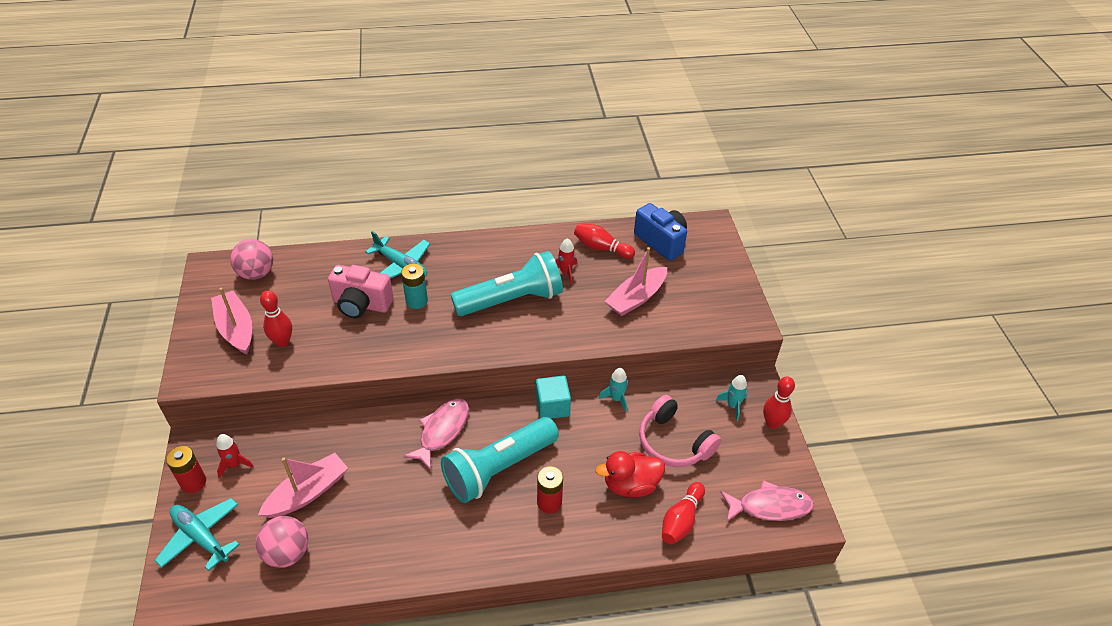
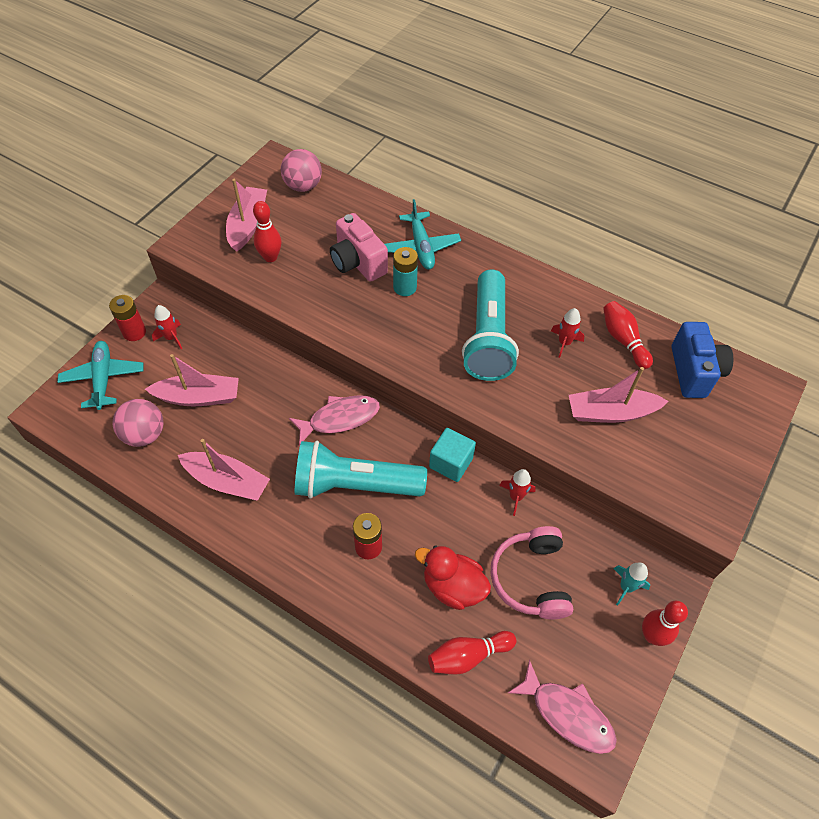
camera: 40 degrees right, 10 degrees up
(396, 536) = (227, 481): none -> pink boat
(511, 300) = (488, 338): turquoise flashlight -> turquoise flashlight turned 75 degrees clockwise
(616, 398) = (516, 497): turquoise rocket -> red rocket

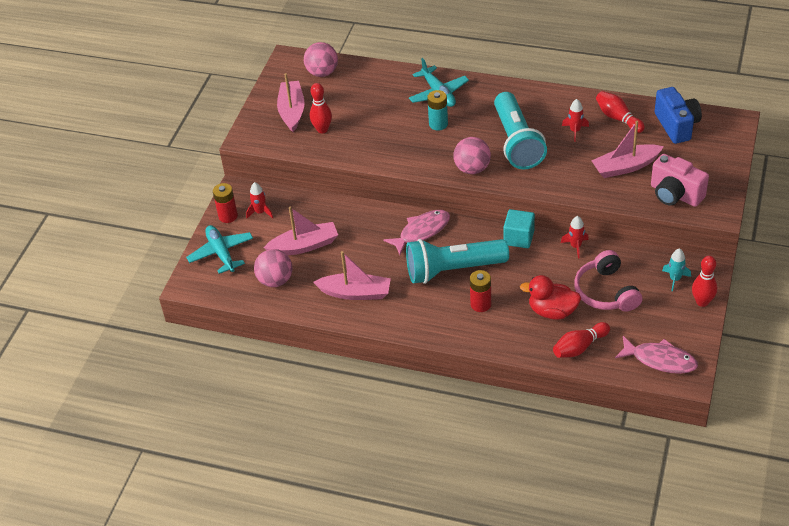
camera: 10 degrees left, 10 degrees down
(357, 263) = (393, 116): pink camera -> pink camera (675, 194)
(420, 360) = (472, 169): none -> pink ball

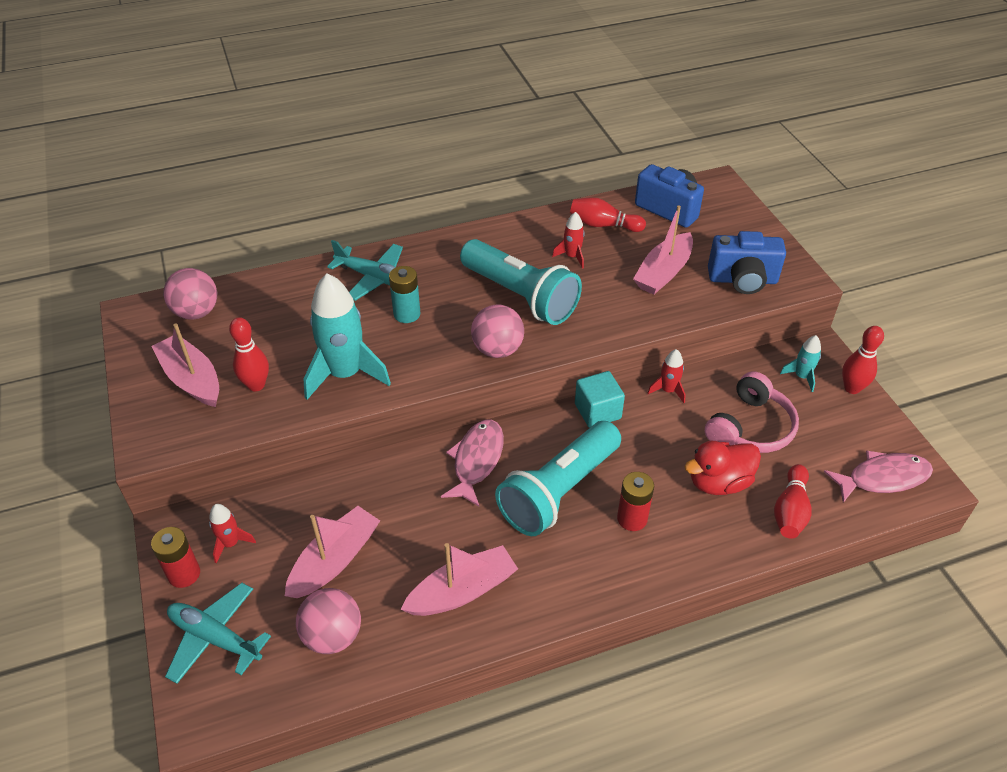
camera: 40 degrees left, 0 degrees up
(374, 144) = (345, 374): none -> turquoise rocket
(606, 292) = (750, 427): pink headphones -> pink headphones turned 90 degrees counterclockwise
(675, 194) = (742, 280): pink camera -> blue camera

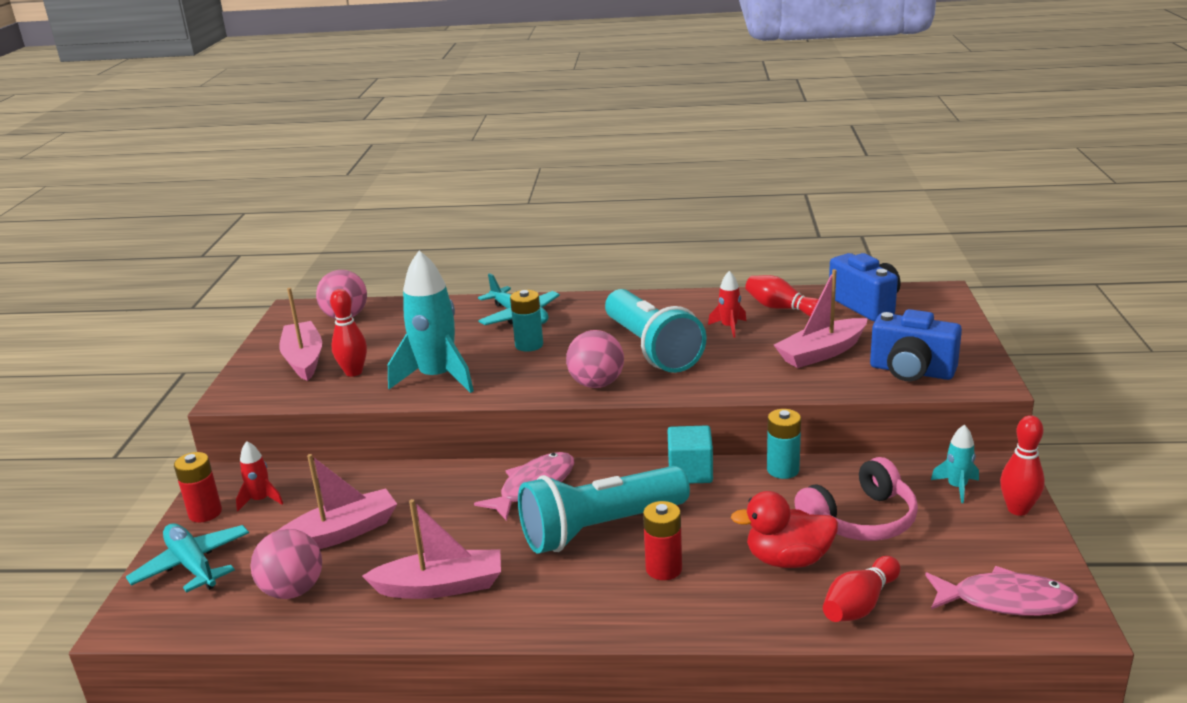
camera: 25 degrees right, 20 degrees down
(668, 390) = (783, 470): red rocket -> turquoise battery

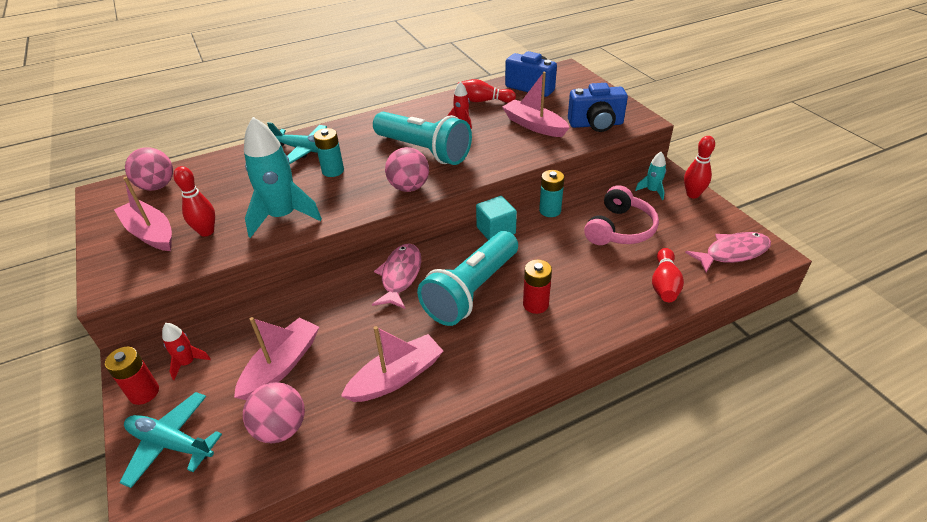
camera: 30 degrees left, 15 degrees up
(788, 560) = (602, 270): red duck -> none
(821, 353) = (534, 125): pink boat -> pink boat turned 105 degrees clockwise

